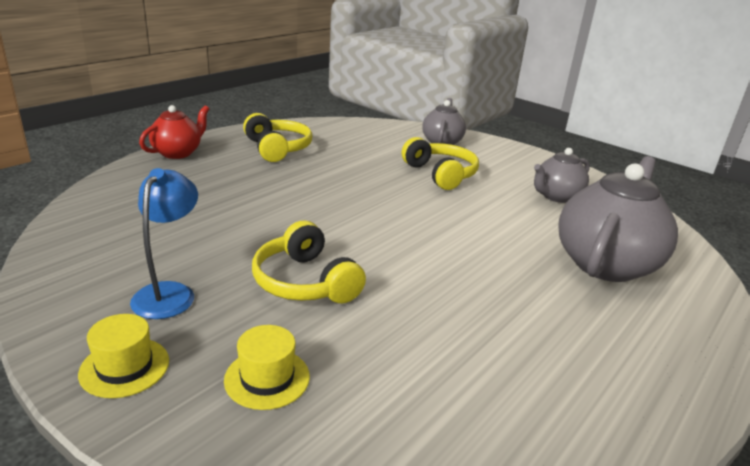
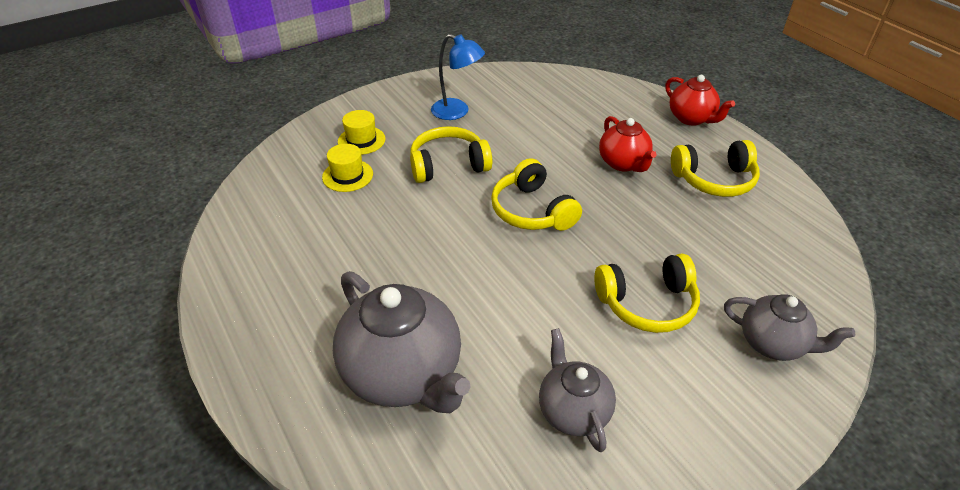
camera: 110 degrees right, 15 degrees up
(124, 367) = (395, 99): yellow hat -> yellow hat (347, 175)
(265, 182) = (623, 163): none -> red teapot
(362, 222) = (532, 211): none -> yellow headphones

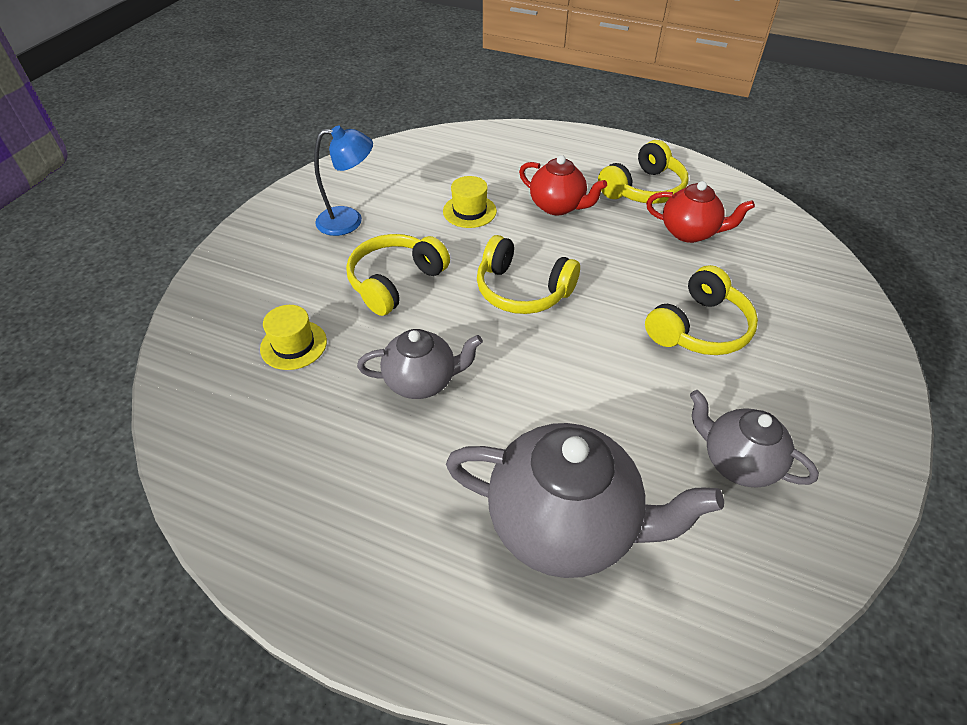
camera: 35 degrees left, 5 degrees up
(361, 140) = (270, 297): yellow hat -> yellow hat (469, 211)
(691, 118) = (574, 140): red teapot -> red teapot (690, 232)
(773, 344) = (814, 311): grey teapot -> grey teapot (422, 381)

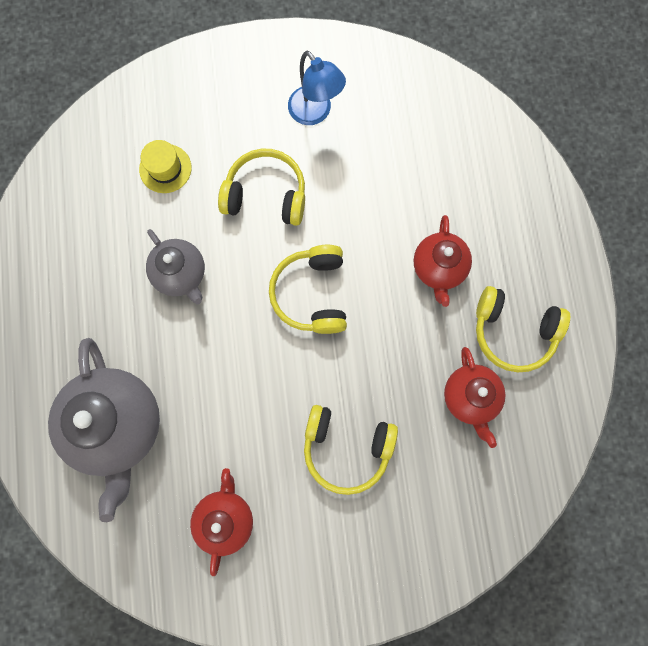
camera: 60 degrees right, 30 degrees up
(469, 211) = (386, 199): yellow hat -> none
(737, 462) = (225, 518): grey teapot -> red teapot

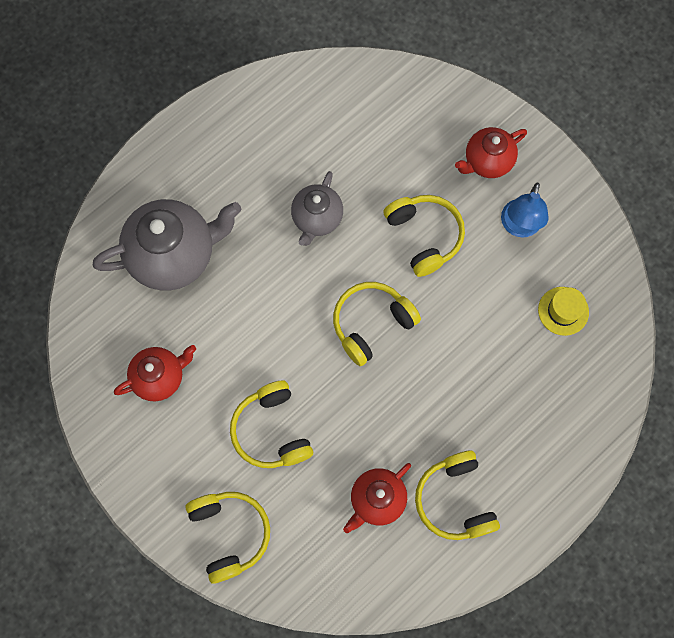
camera: 55 degrees right, 5 degrees down
(118, 425) = (174, 255): grey teapot -> grey teapot turned 150 degrees counterclockwise
(165, 168) = (389, 149): yellow hat -> yellow hat (563, 311)
(414, 550) = (229, 534): none -> yellow headphones
(438, 268) = (463, 407): red teapot -> red teapot (487, 161)

